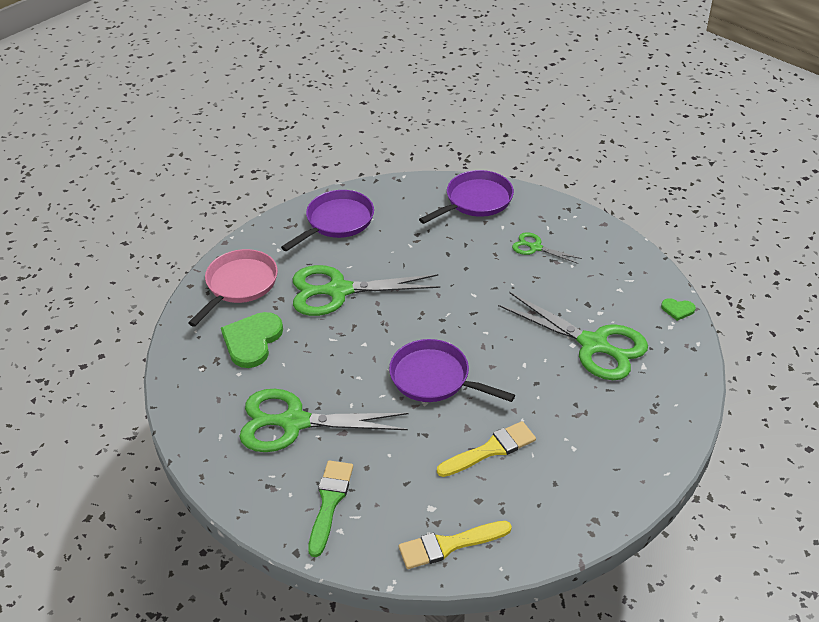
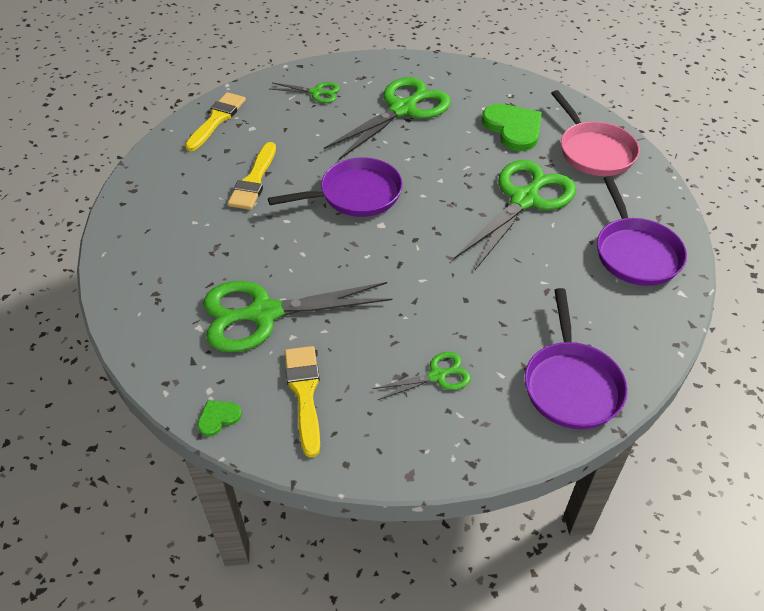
camera: 130 degrees right, 5 degrees up
(329, 502) = (316, 92): green brush -> green scissors
(616, 288) = (304, 393): none -> yellow brush

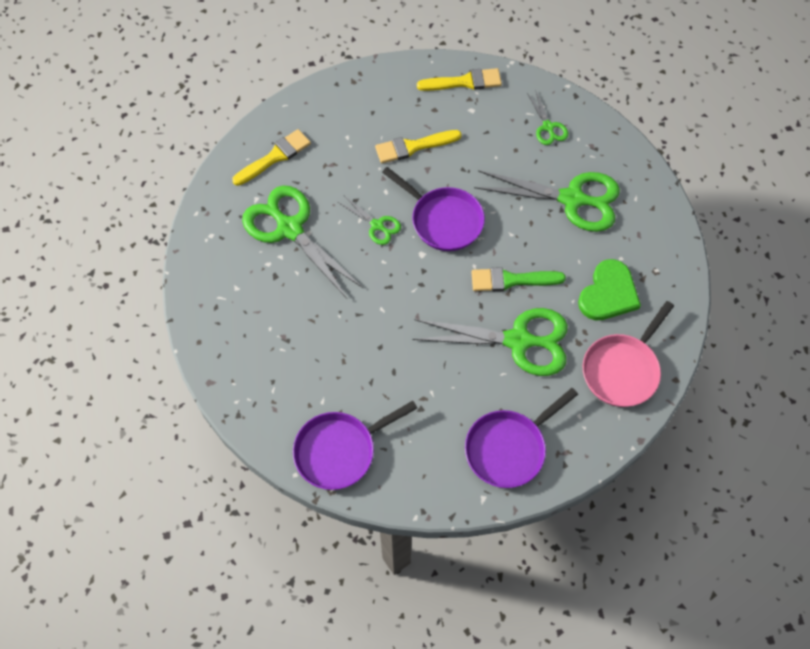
camera: 60 degrees right, 15 degrees up
(218, 418) = (193, 253): green heart -> none
(304, 393) = (238, 289): yellow brush -> yellow brush (275, 157)
(437, 376) = (298, 361): green scissors -> green scissors (377, 225)
(457, 178) = (511, 280): none -> green brush

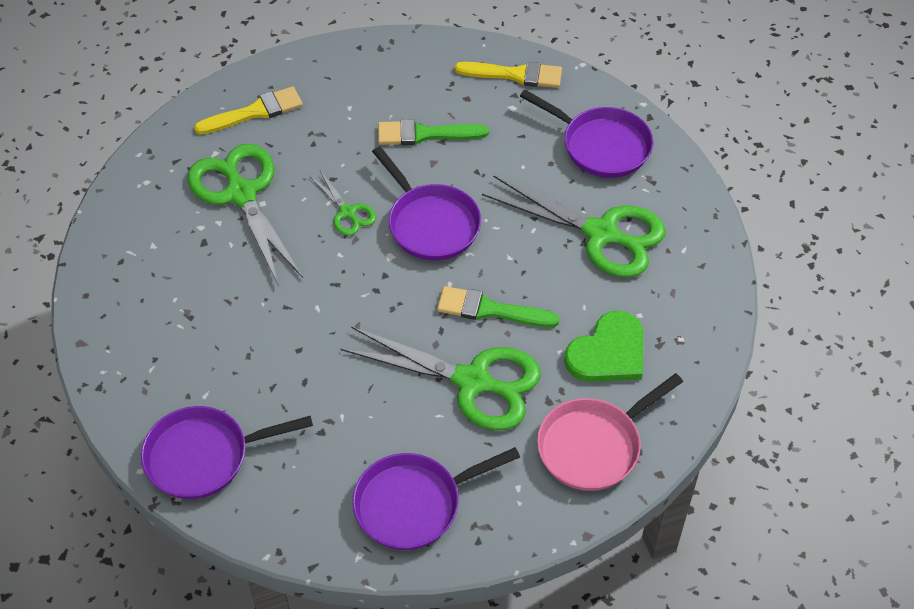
camera: 15 degrees right, 10 degrees down
(413, 147) = (425, 134): yellow brush -> green brush
(548, 127) = (601, 145): green scissors -> purple pan

